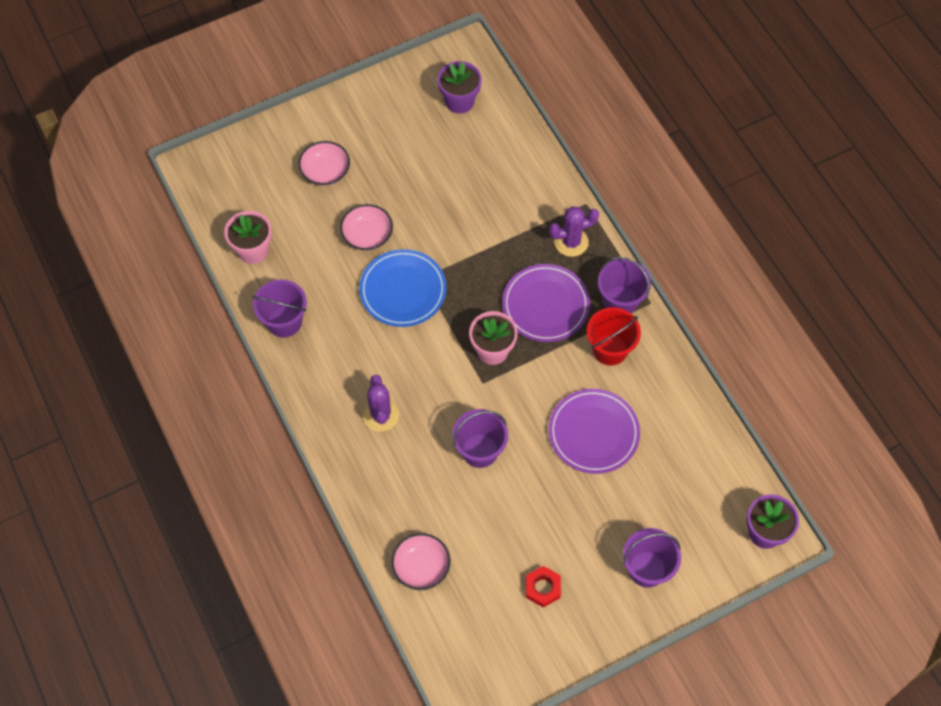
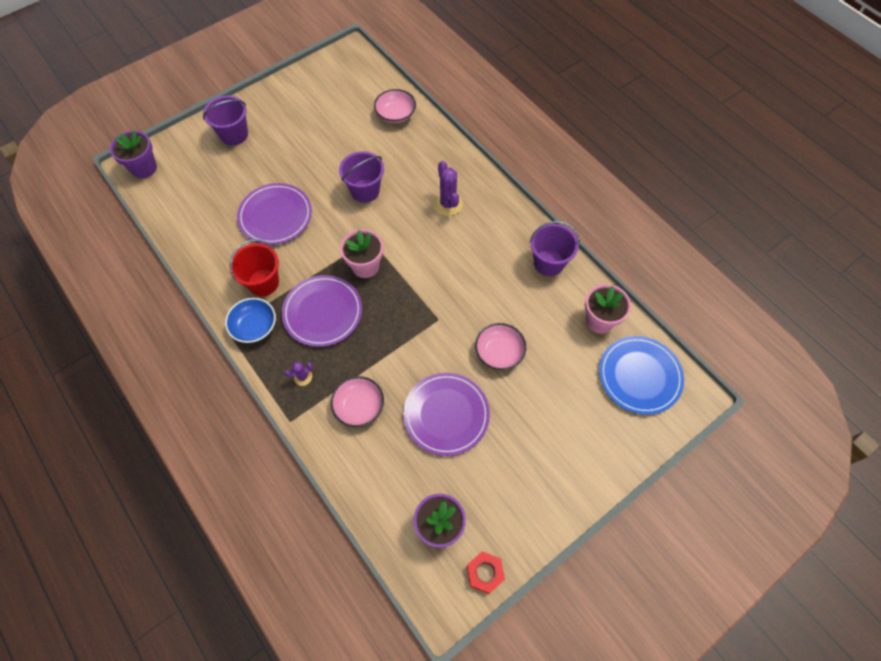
camera: 170 degrees right, 0 degrees up
(325, 171) = (559, 413): pink bowl -> pink bowl (359, 406)
(403, 290) = (453, 305): blue plate -> blue plate (639, 376)
(434, 186) = (446, 415): none -> purple plate
(542, 588) = (308, 114): red nut -> red nut (485, 573)
(571, 242) = (303, 377): purple cactus -> purple cactus, size x0.55
(620, 301) = (254, 326): purple bucket -> blue bowl

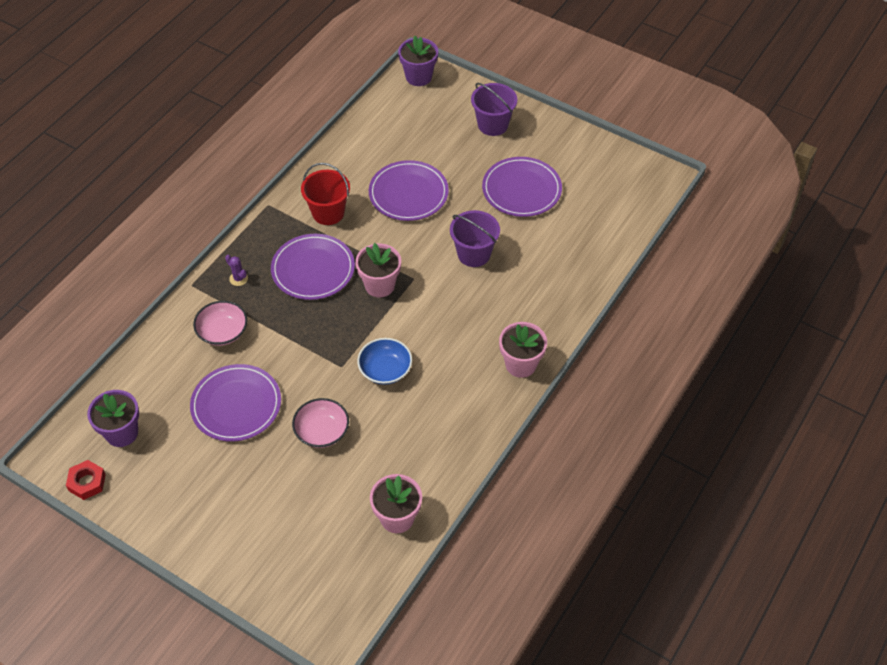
camera: 70 degrees right, 10 degrees down
(254, 326) = (278, 224): blue bowl -> blue bowl (385, 370)
(315, 138) = (521, 189): none -> purple plate
(395, 114) = (592, 246): pink bowl -> none
(448, 204) = (491, 332): purple cactus -> none
(487, 195) = (521, 364): none -> pink flower pot
(548, 263) = (454, 449): purple bucket -> none
(639, 376) = (340, 574): blue plate -> none

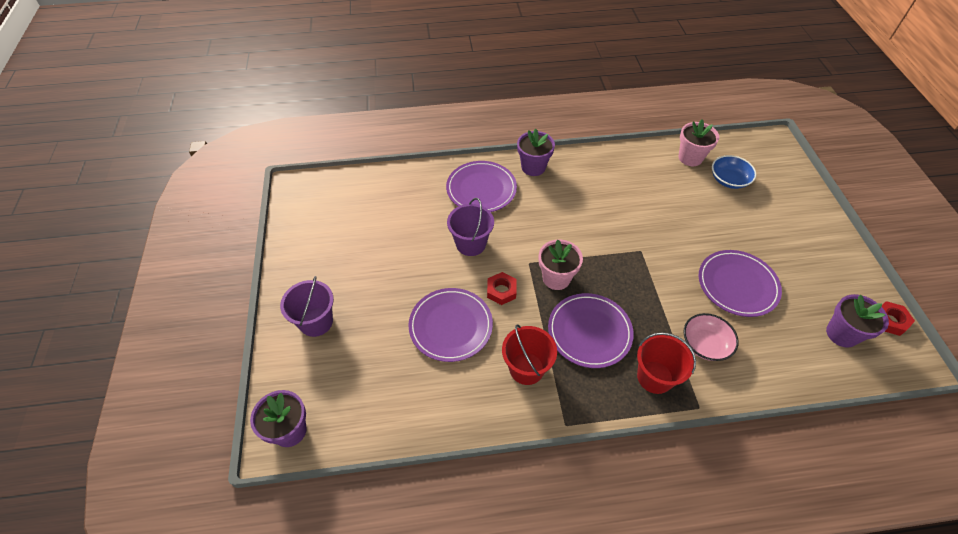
camera: 130 degrees left, 0 degrees up
(238, 278) = (654, 377): purple cactus -> red bucket
(322, 431) = (692, 226): pink bowl -> none
(385, 370) = (614, 226): blue bowl -> blue bowl (729, 180)
(406, 242) = (501, 291): none -> red nut
(521, 189) = (379, 256): purple plate -> purple plate (481, 189)
(521, 364) = (533, 167): pink flower pot -> purple flower pot

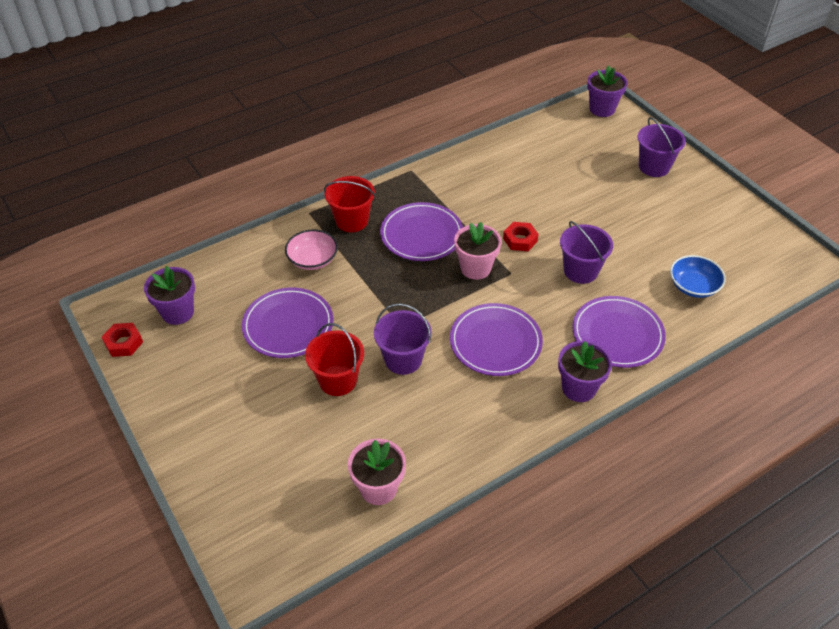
camera: 155 degrees right, 5 degrees down
(451, 326) = (543, 199): purple plate -> purple plate (495, 342)
(526, 368) = (461, 192): red bucket -> red bucket (337, 380)
(648, 225) = (403, 359): none -> purple bucket
(729, 180) = (316, 468): blue bowl -> blue bowl (693, 286)

